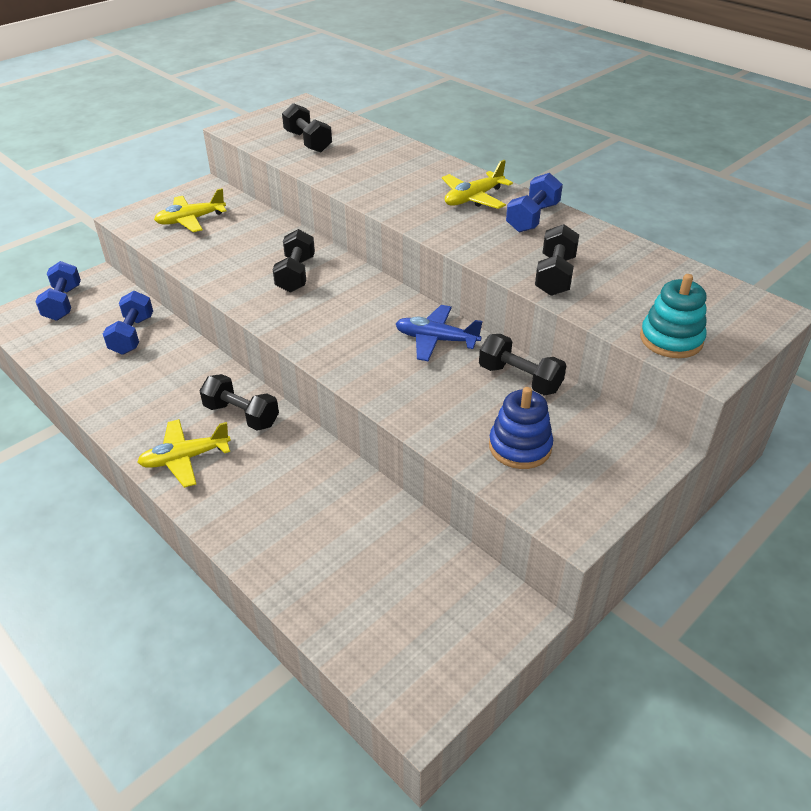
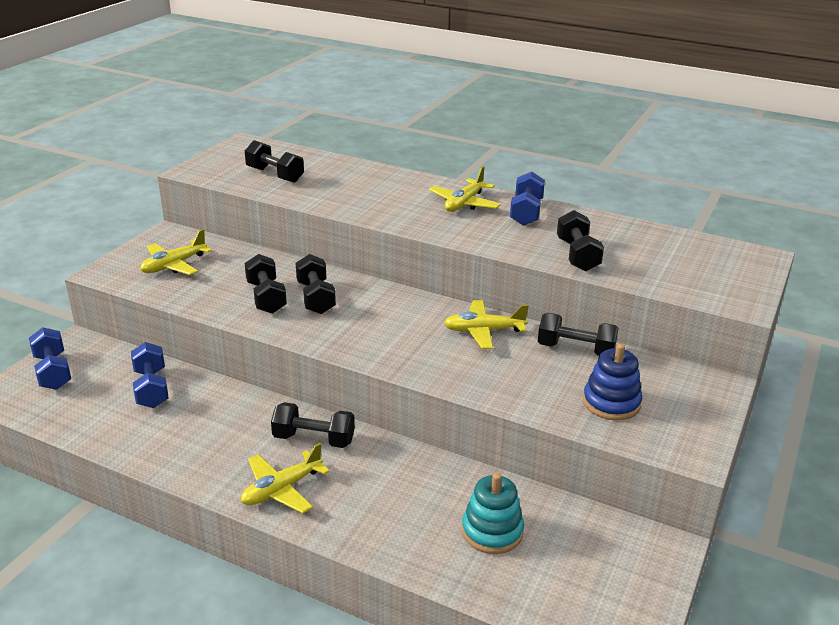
camera: 20 degrees left, 10 degrees down
(251, 266) = (266, 297): none -> black dumbbell
(436, 340) = (483, 331): blue plane -> yellow plane
(671, 339) = (701, 289): turquoise stacking toy -> turquoise stacking toy (492, 531)

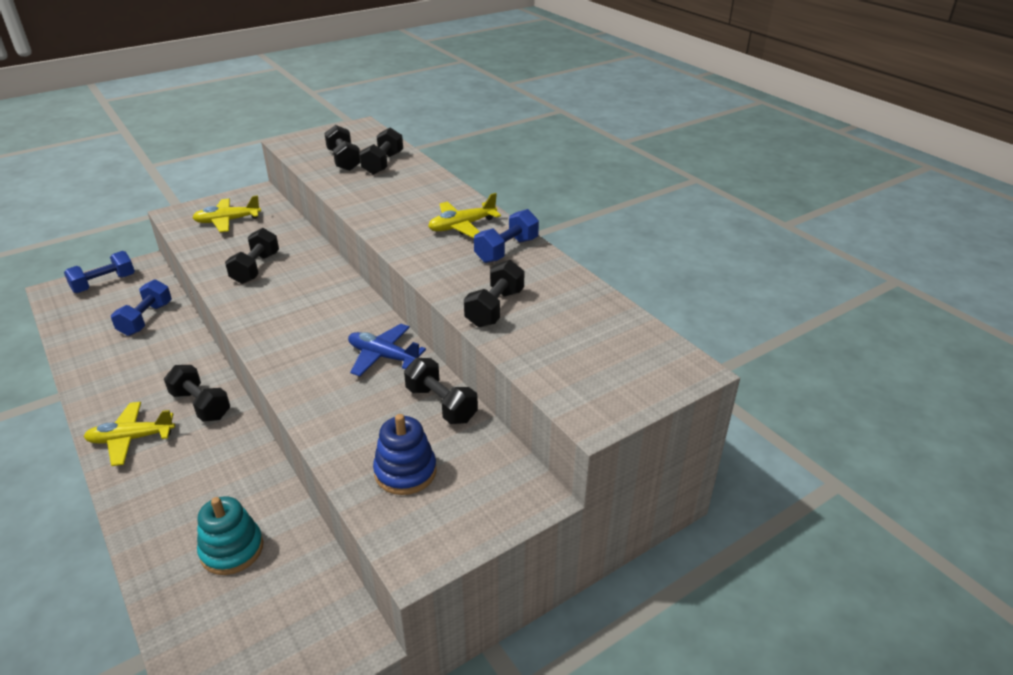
camera: 30 degrees right, 5 degrees up
(53, 372) = (104, 283): blue dumbbell -> blue dumbbell turned 45 degrees clockwise
(315, 298) = (290, 280): black dumbbell -> black dumbbell (383, 163)
(483, 331) = (383, 356): yellow plane -> blue plane

